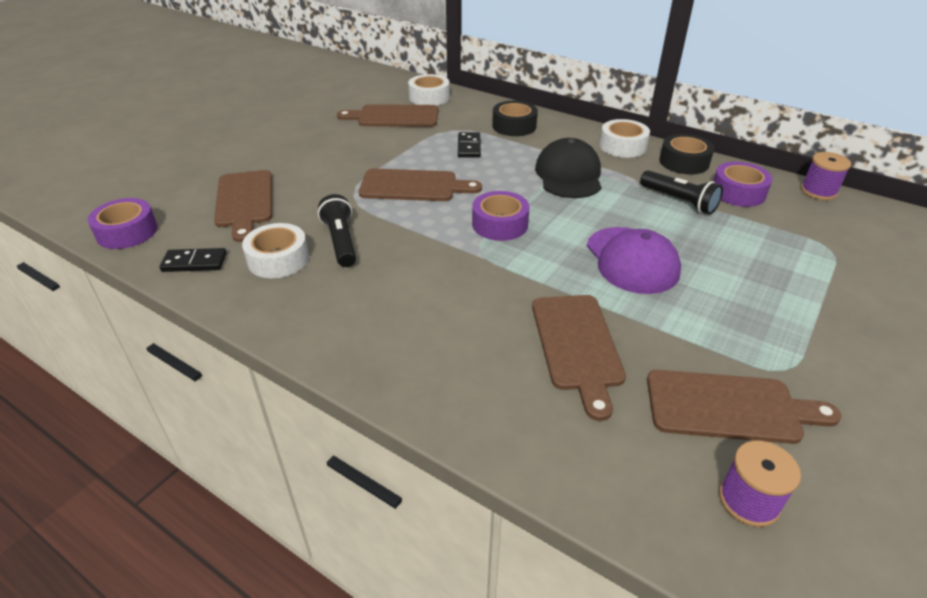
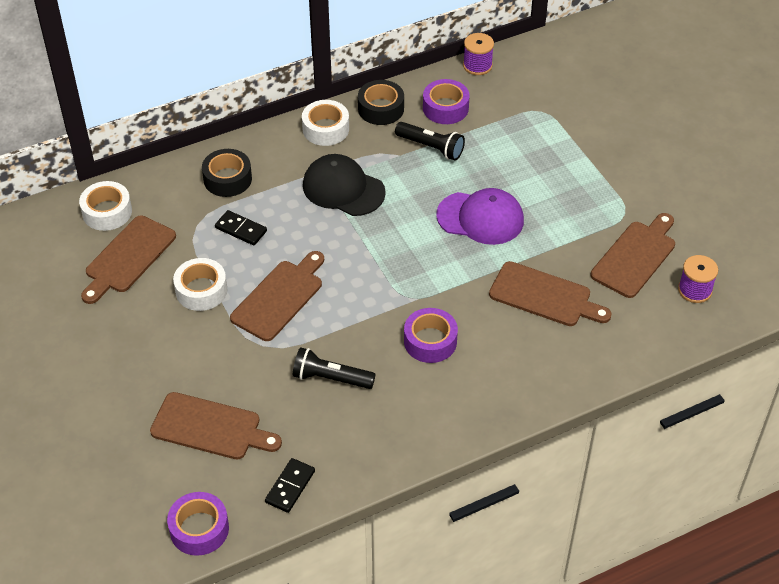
camera: 60 degrees left, 10 degrees up
(278, 259) = (327, 428): white tape -> white tape (201, 290)
(500, 224) = (381, 268): purple tape -> purple tape (430, 341)
(679, 201) = (431, 147): black flashlight -> black flashlight turned 45 degrees clockwise

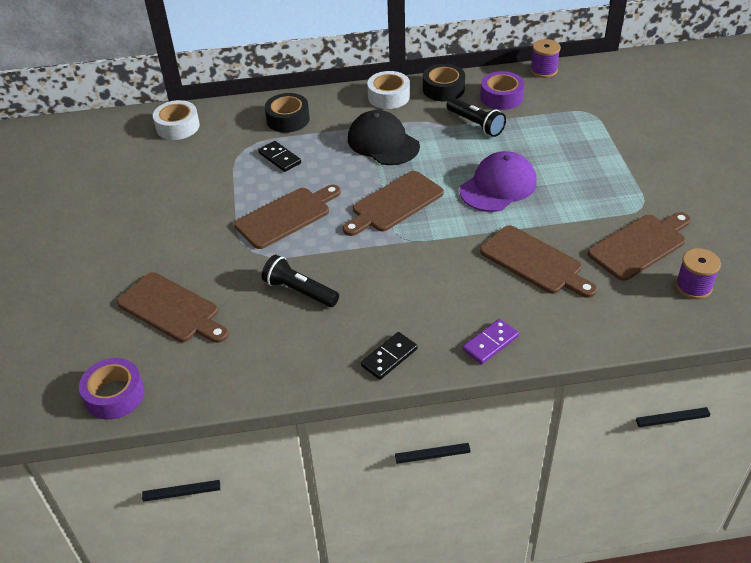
camera: 20 degrees right, 5 degrees down
(128, 257) = (176, 162): brown cutting board -> brown cutting board (394, 203)
(201, 290) = (222, 198): white tape -> none
(290, 487) = (216, 377): black domino -> black domino (389, 357)
(430, 341) = (407, 279): purple tape -> none
(480, 218) = (498, 186): purple cap -> purple cap turned 75 degrees counterclockwise
(533, 390) = (490, 343): none -> purple domino

